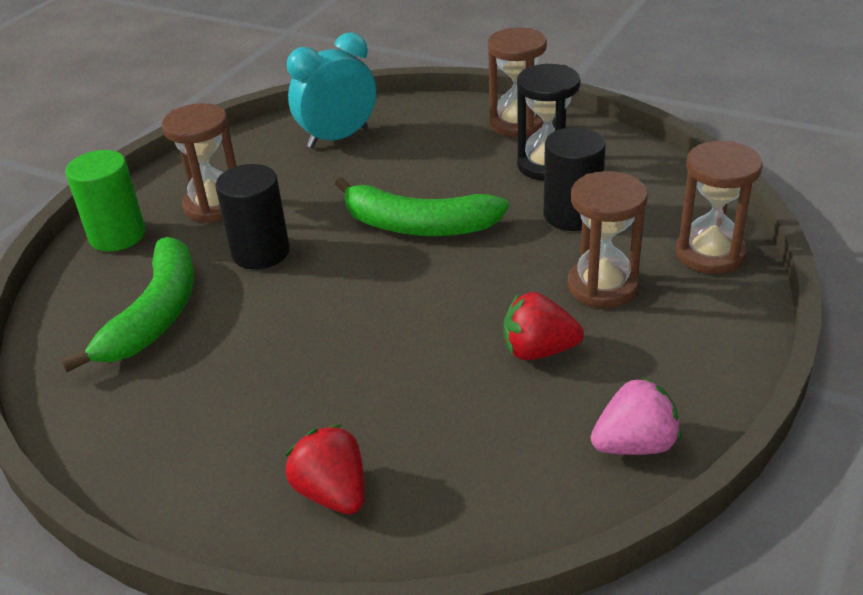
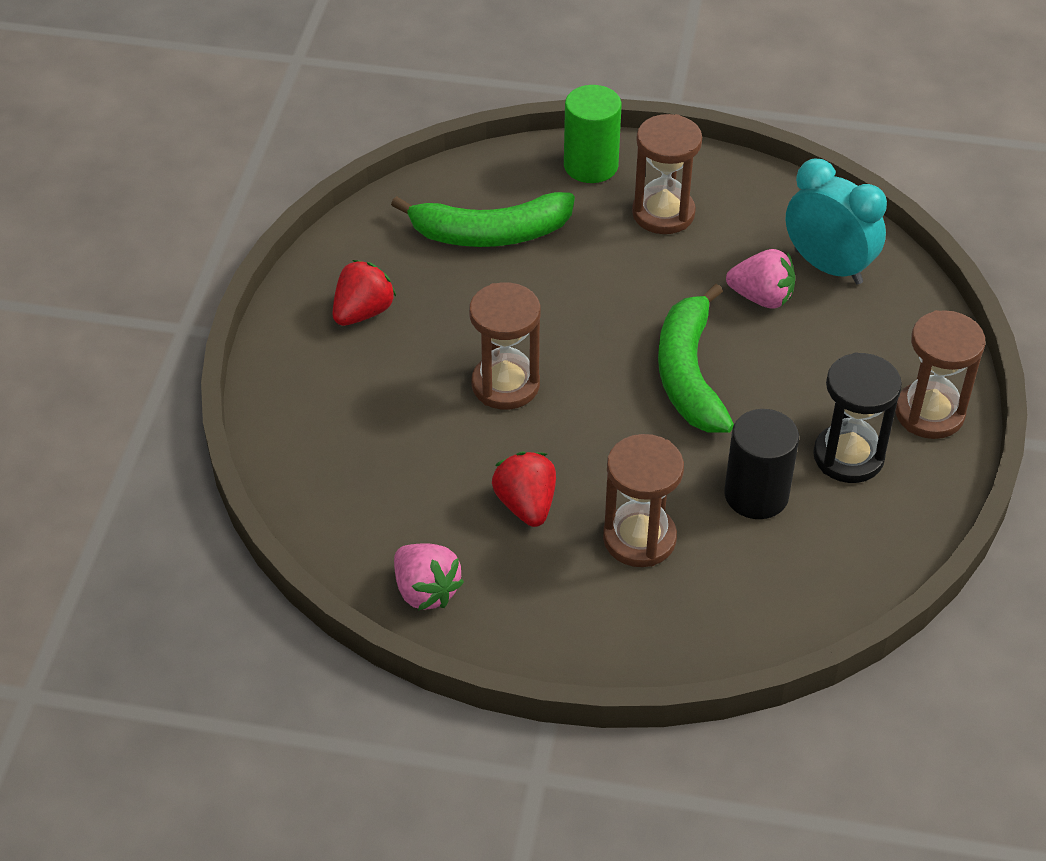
camera: 70 degrees right, 10 degrees up
(261, 252) = (602, 271): black cylinder -> none
(333, 493) = (323, 409): red strawberry -> red strawberry (363, 312)
(351, 174) = (761, 298): none -> pink strawberry
(710, 254) = (728, 623): brown hourglass -> brown hourglass (505, 385)

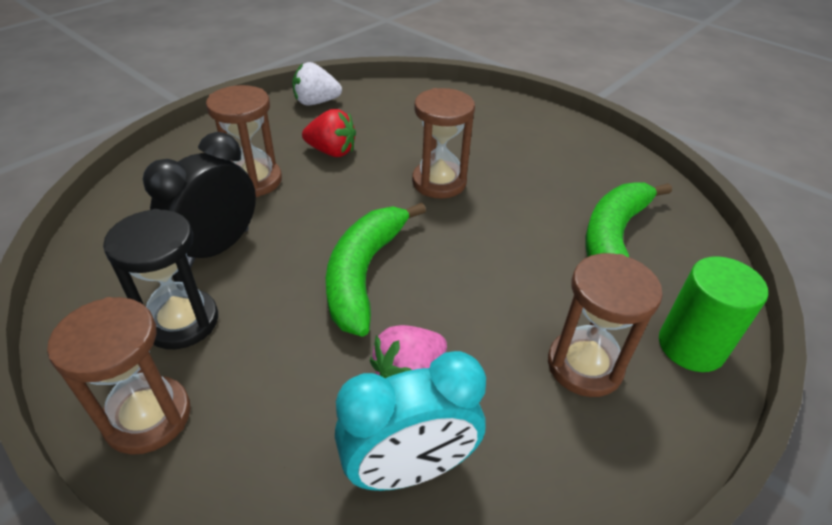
camera: 120 degrees right, 5 degrees down
(363, 312) = (558, 153): red strawberry -> none
(426, 591) = (316, 102): pink strawberry -> white strawberry
(688, 374) = (363, 273): green banana -> green banana turned 105 degrees counterclockwise
(756, 495) = (217, 248): black cylinder -> black clock

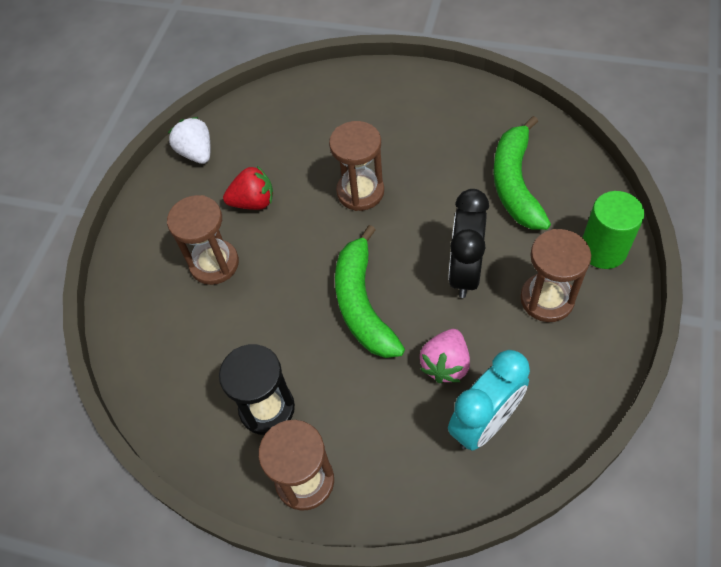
camera: 20 degrees left, 15 degrees up
(217, 248) = (239, 339): black clock -> black clock (464, 271)
(316, 102) = (196, 153): white strawberry -> white strawberry turned 90 degrees clockwise

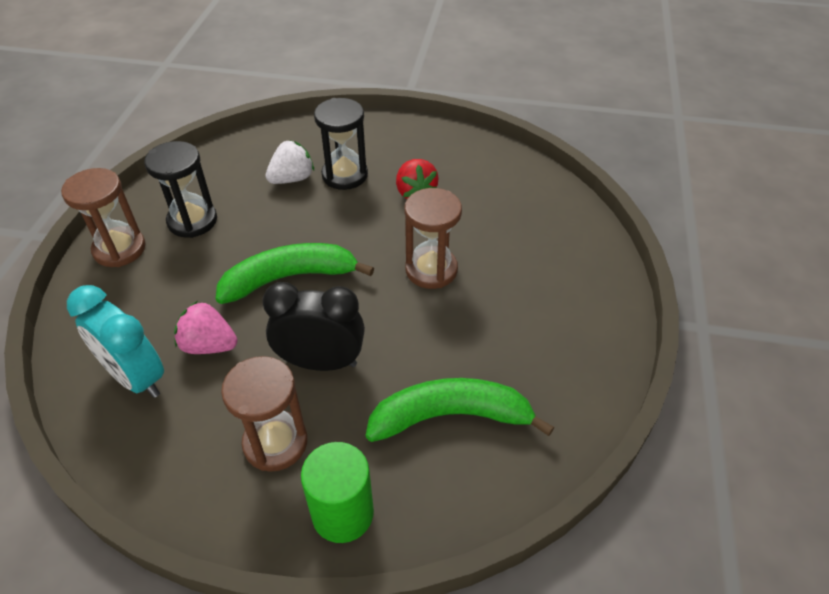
camera: 80 degrees right, 10 degrees down
(196, 153) = (474, 150): white strawberry -> white strawberry (292, 179)
(214, 264) = (345, 175): brown hourglass -> black hourglass

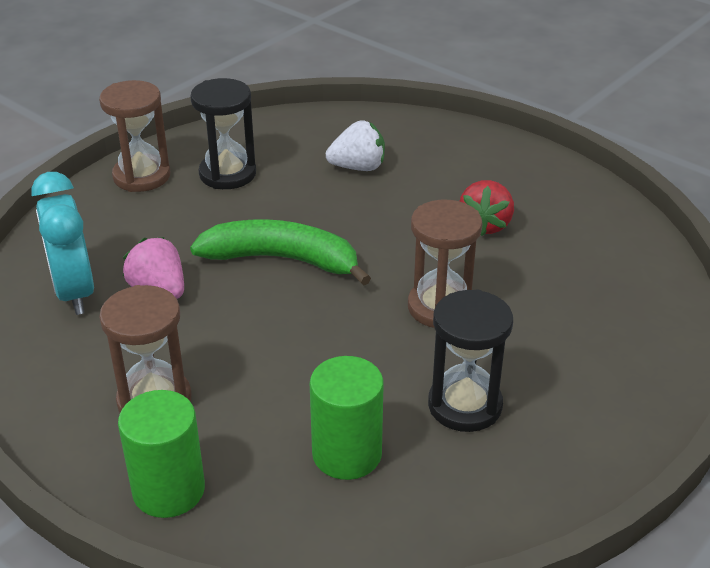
camera: 30 degrees right, 10 degrees down
(321, 362) = (253, 348): black clock -> none
(345, 175) = (418, 182): black hourglass -> black hourglass (465, 405)
(450, 416) = (347, 454): green banana -> green cylinder

